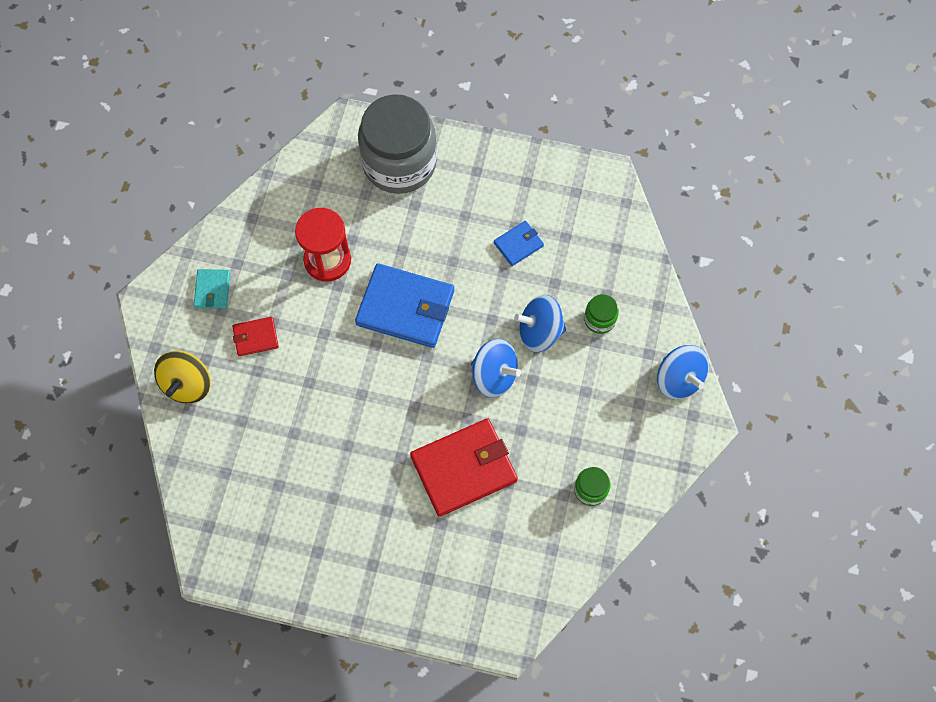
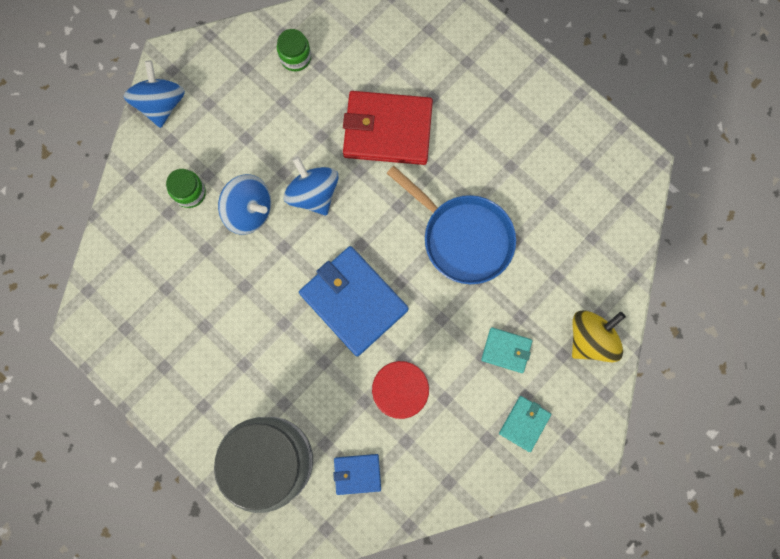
camera: 150 degrees left, 10 degrees up
(255, 337) = (506, 350): red wallet -> turquoise wallet
(341, 409) = (463, 237): none -> blue pan
(518, 244) = (213, 305): blue wallet -> blue wallet (357, 474)

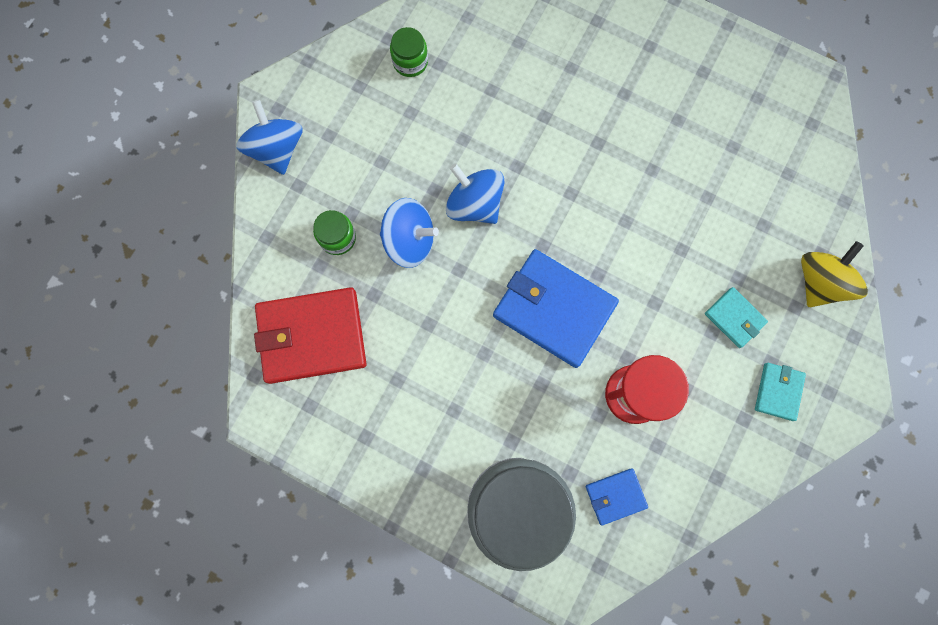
camera: 15 degrees left, 0 degrees up
(387, 130) = (534, 115): red wallet -> red wallet (312, 336)
(463, 237) = (651, 209): blue pan -> none
(506, 350) = (734, 318): turquoise wallet -> turquoise wallet turned 45 degrees clockwise

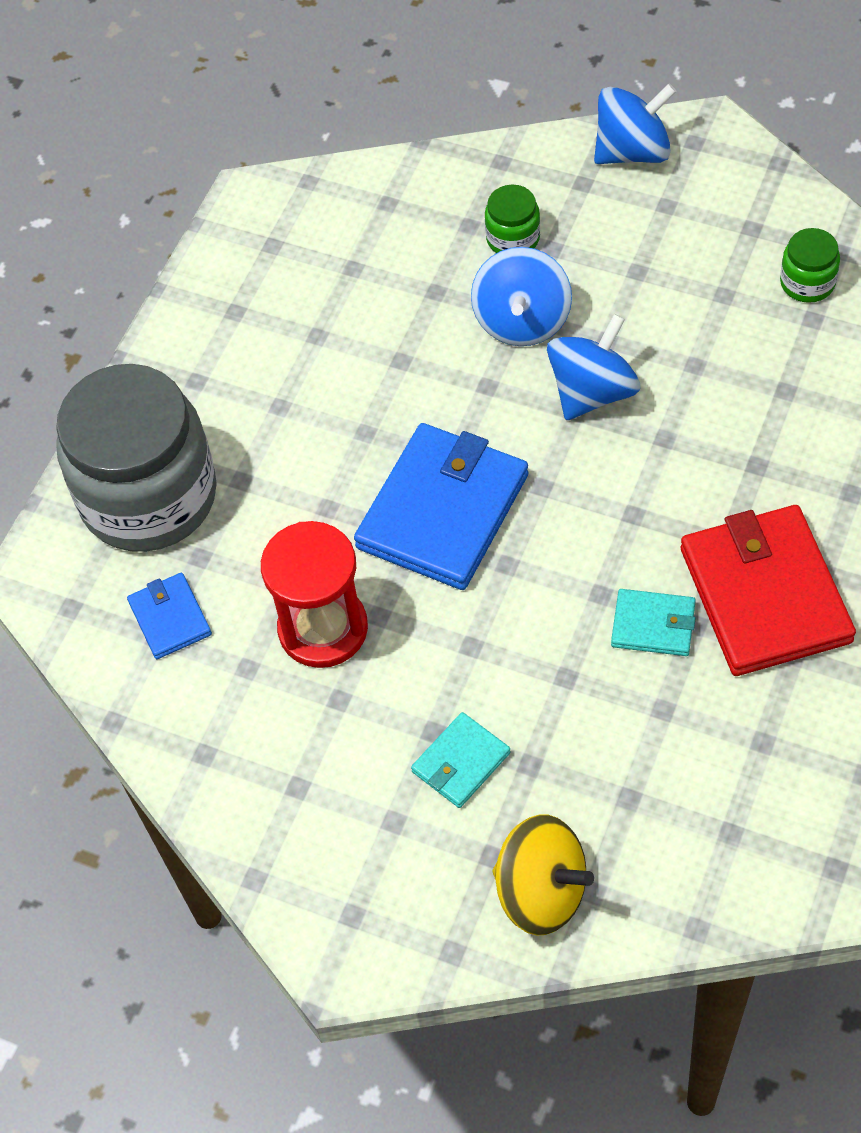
camera: 90 degrees right, 20 degrees down
(312, 336) = (367, 232): red wallet -> red wallet (764, 595)
(778, 391) = (346, 835): turquoise wallet -> turquoise wallet (653, 625)

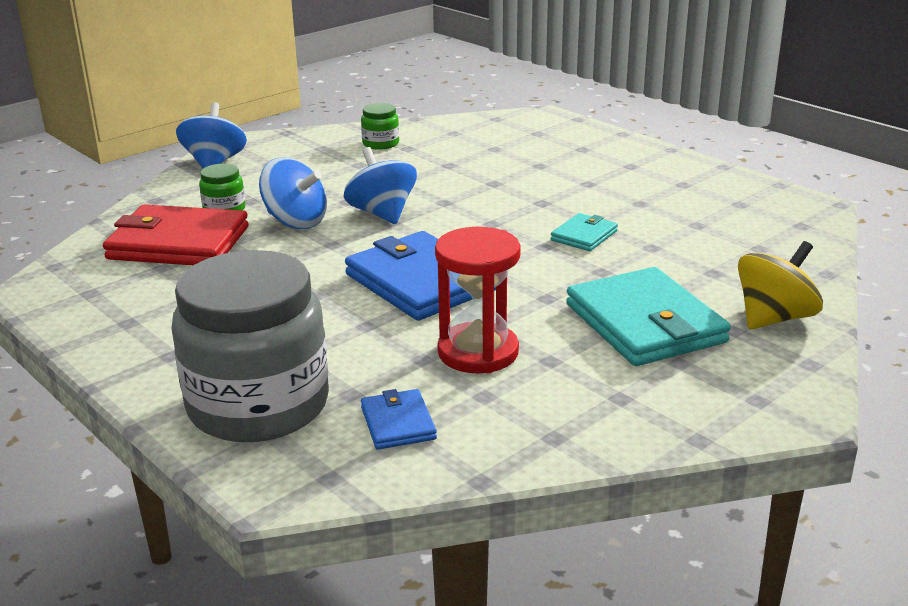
camera: 70 degrees left, 30 degrees down
(170, 618) = (398, 423): blue wallet -> blue wallet turned 75 degrees clockwise
(461, 762) = (645, 323): turquoise wallet -> turquoise wallet, size x2.04
(764, 595) = (590, 201): red wallet -> red wallet (178, 243)

